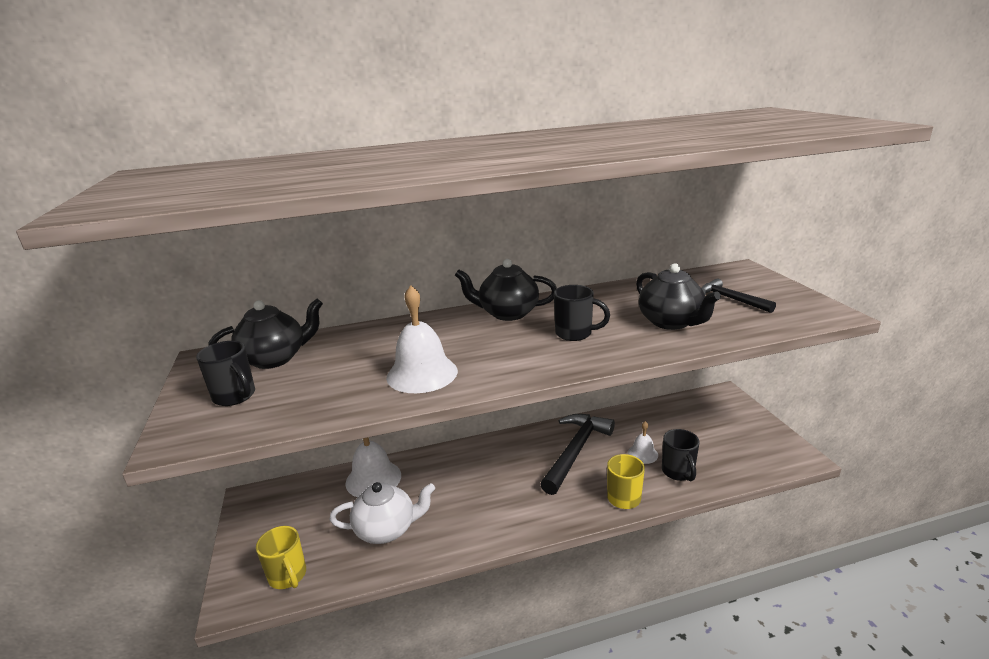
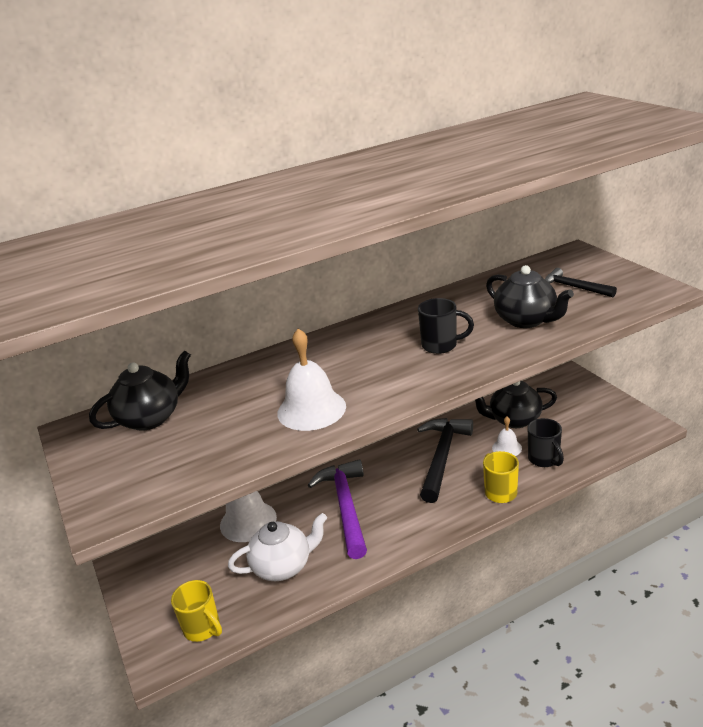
camera: 10 degrees left, 5 degrees up
(235, 397) = (135, 463): black mug -> none
(467, 482) = (346, 506): none -> purple hammer
(507, 313) = (365, 333): black teapot -> black teapot (514, 420)

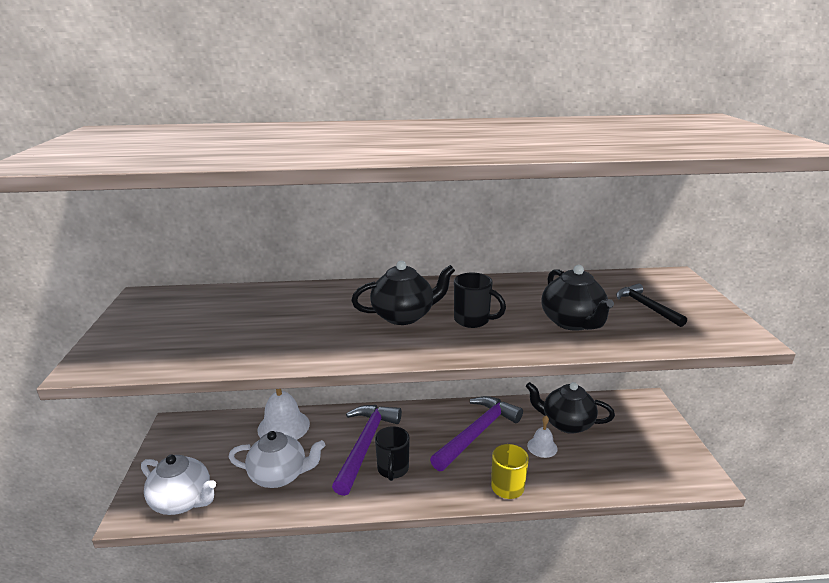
camera: 20 degrees right, 5 degrees down
(151, 418) = (198, 305): black teapot -> black teapot (404, 316)
(203, 628) = (183, 501): yellow mug -> white teapot
(311, 409) = (315, 338): white bell -> none
(442, 457) = (477, 433): black hammer -> purple hammer
(544, 459) = (571, 472): black mug -> black mug (393, 470)

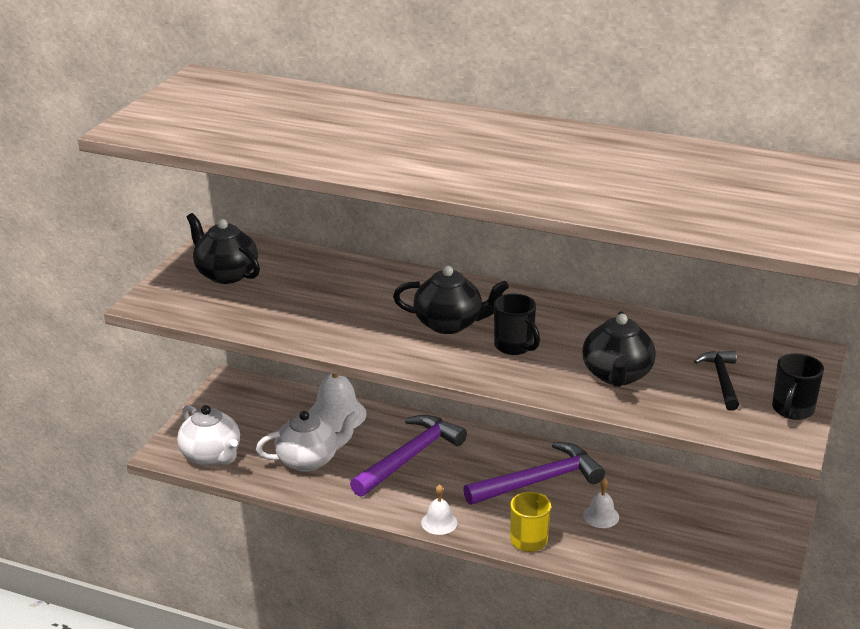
camera: 25 degrees right, 5 degrees up
(279, 475) = (309, 460): white teapot -> white teapot turned 45 degrees counterclockwise
(393, 470) = (422, 488): black mug -> black mug (792, 410)
(426, 497) = (439, 522): none -> white bell
(566, 423) = (652, 502): black teapot -> black teapot (225, 274)

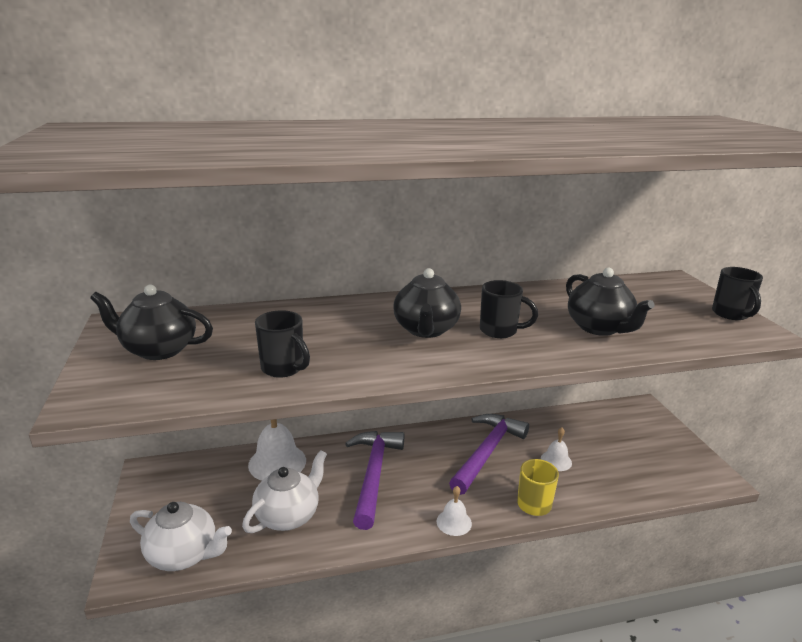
camera: 35 degrees left, 5 degrees down
(297, 320) = (284, 368): none -> black mug
(449, 324) = (426, 330): black teapot -> black teapot turned 120 degrees clockwise
(722, 380) = (662, 309): black hammer -> none

